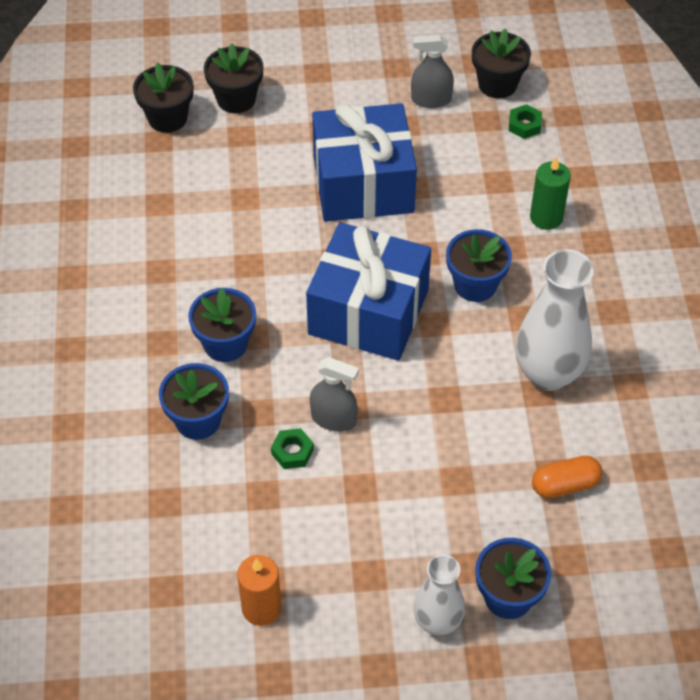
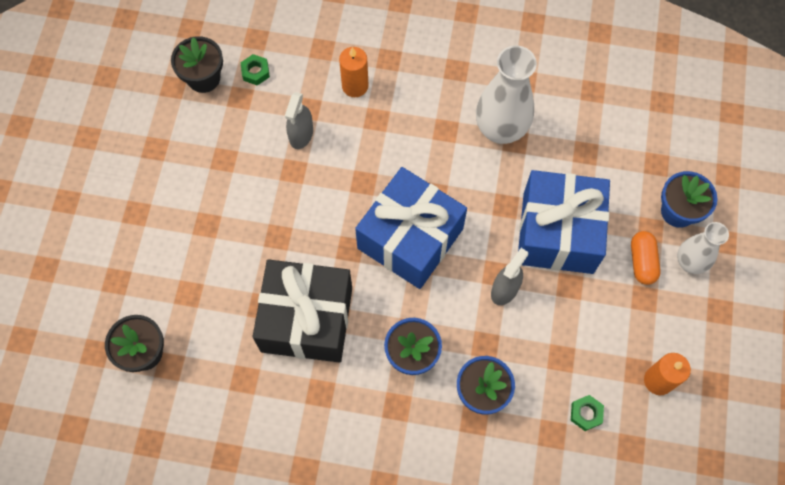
camera: 75 degrees left, 15 degrees up
(236, 99) = (143, 288): black flower pot -> none
(241, 240) = (307, 319): none -> black gift
(292, 452) = (528, 327): green nut -> green nut (586, 413)
(363, 184) = (277, 208): blue gift -> blue gift (558, 233)
(431, 99) = (202, 132): grey spray bottle -> grey spray bottle (301, 134)
(475, 285) = (405, 154): blue flower pot -> none
(546, 217) = (355, 86): green candle -> orange candle
(565, 485) = (597, 148): orange capsule -> orange capsule (642, 261)

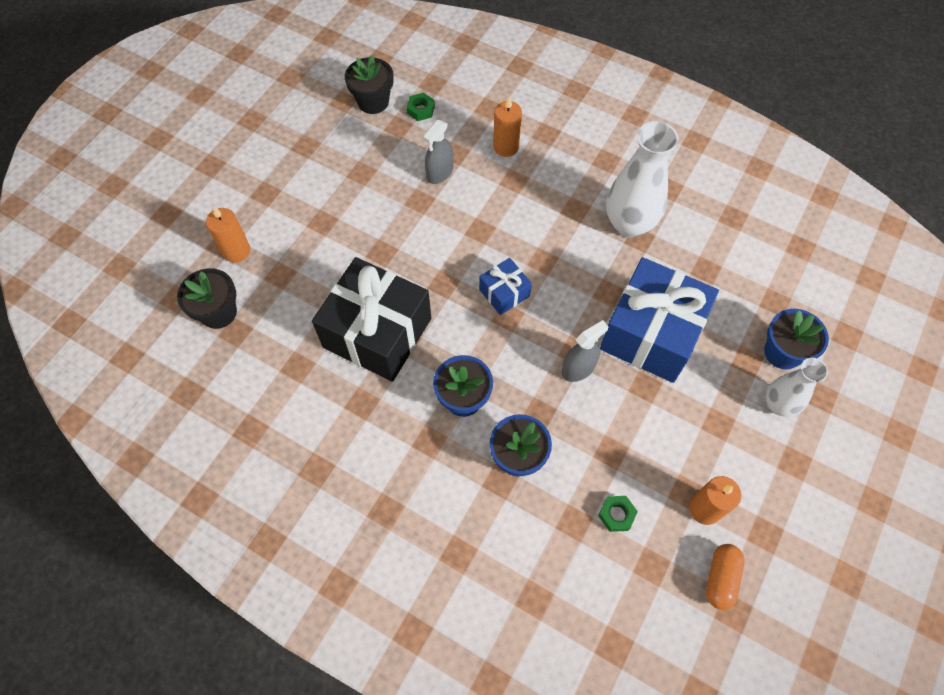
camera: 20 degrees right, 5 degrees down
(134, 283) = (236, 251): none -> orange candle
(410, 238) = (504, 293): blue gift -> blue gift, size x0.47
(642, 261) = (728, 388): orange capsule -> orange capsule (720, 578)

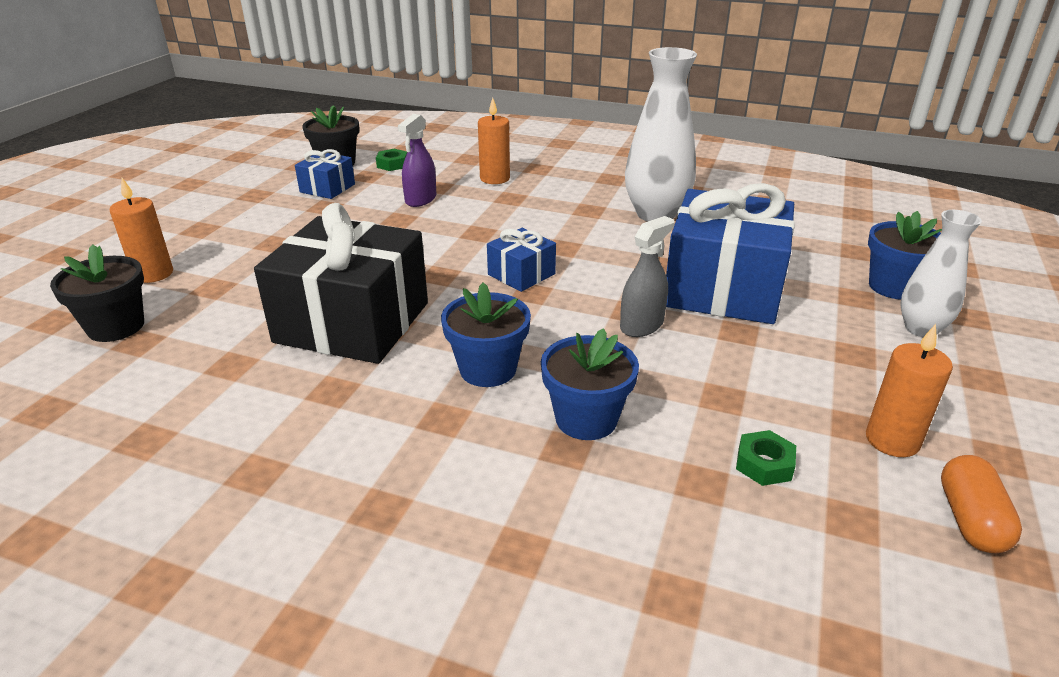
camera: 10 degrees left, 30 degrees down
(364, 143) = (327, 188): none -> blue gift
(439, 173) = (421, 199): grey spray bottle -> purple spray bottle

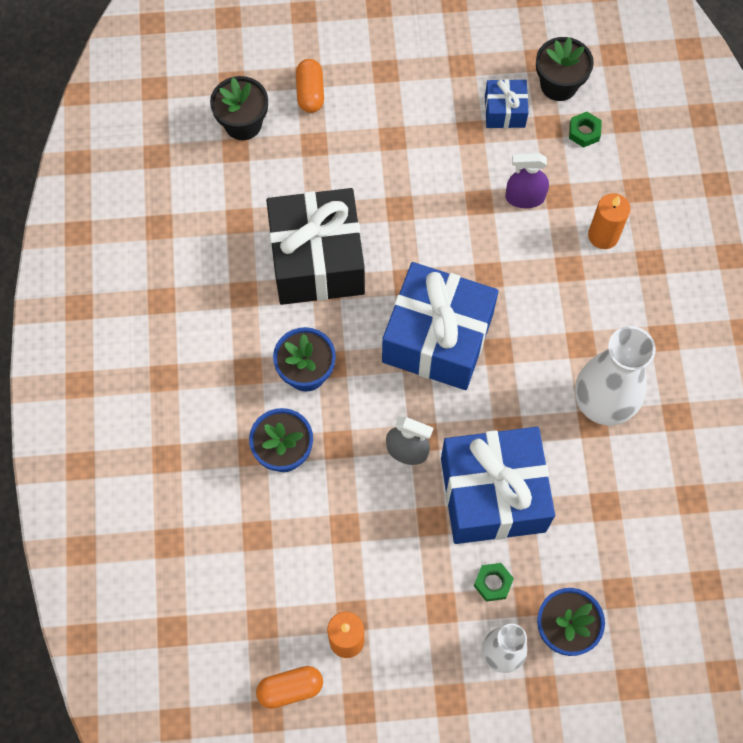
camera: 65 degrees right, 35 degrees up
(153, 274) = (310, 93): orange candle -> orange capsule
(521, 274) = (437, 338): blue gift -> blue gift, size x2.13
(764, 464) = (288, 567): green nut -> green nut (493, 583)

